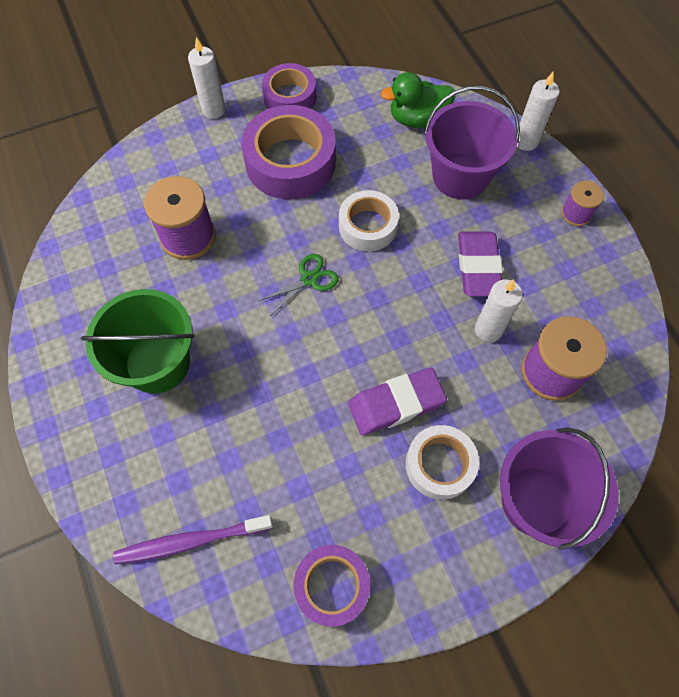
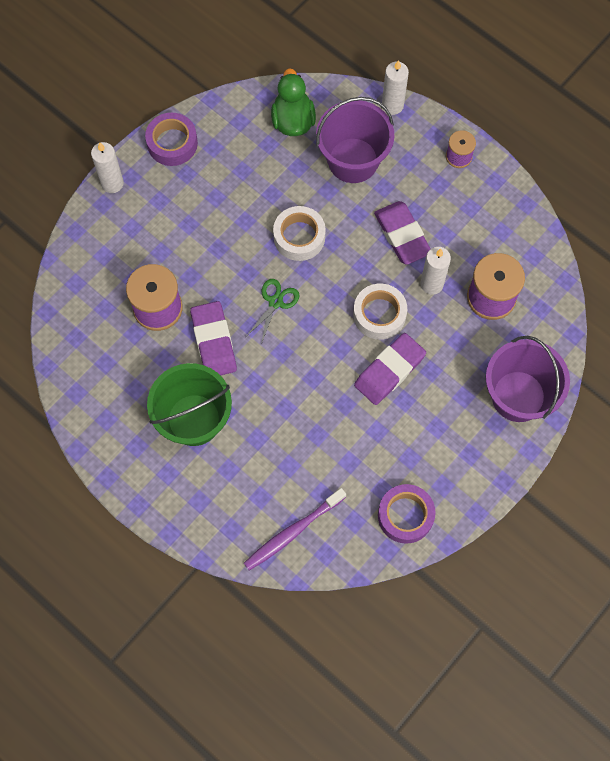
camera: 25 degrees left, 5 degrees up
(224, 292) = (214, 342): none -> purple eraser
(290, 162) = (206, 206): purple tape -> none
(417, 119) = (293, 120): green duck -> green duck turned 120 degrees clockwise
(439, 465) = (441, 401): white tape -> white tape (379, 314)

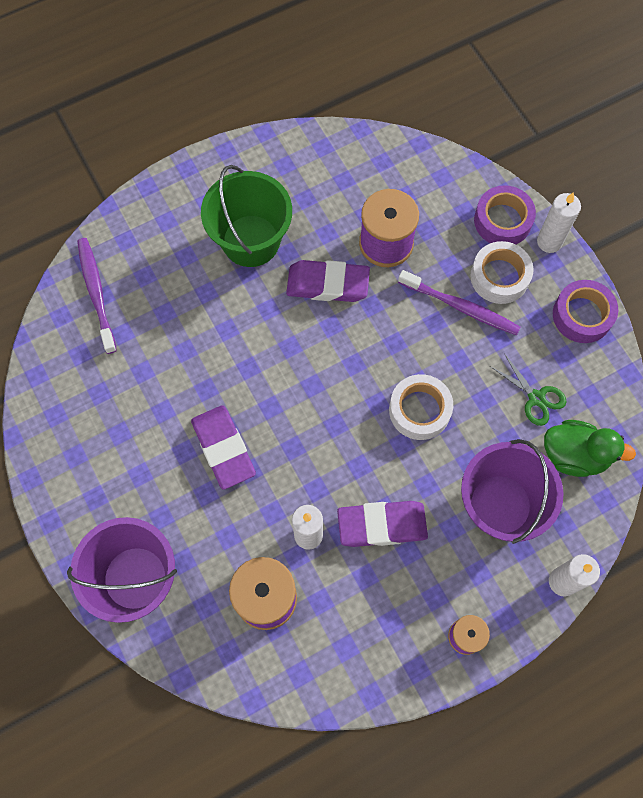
camera: 110 degrees right, 0 degrees up
(197, 232) = (461, 307): none -> purple toothbrush
(275, 302) = (350, 359): green scissors -> green scissors (536, 398)
(379, 314) = (293, 462): white tape -> white tape (499, 277)
(405, 515) = (61, 405): purple tape -> purple tape (502, 221)

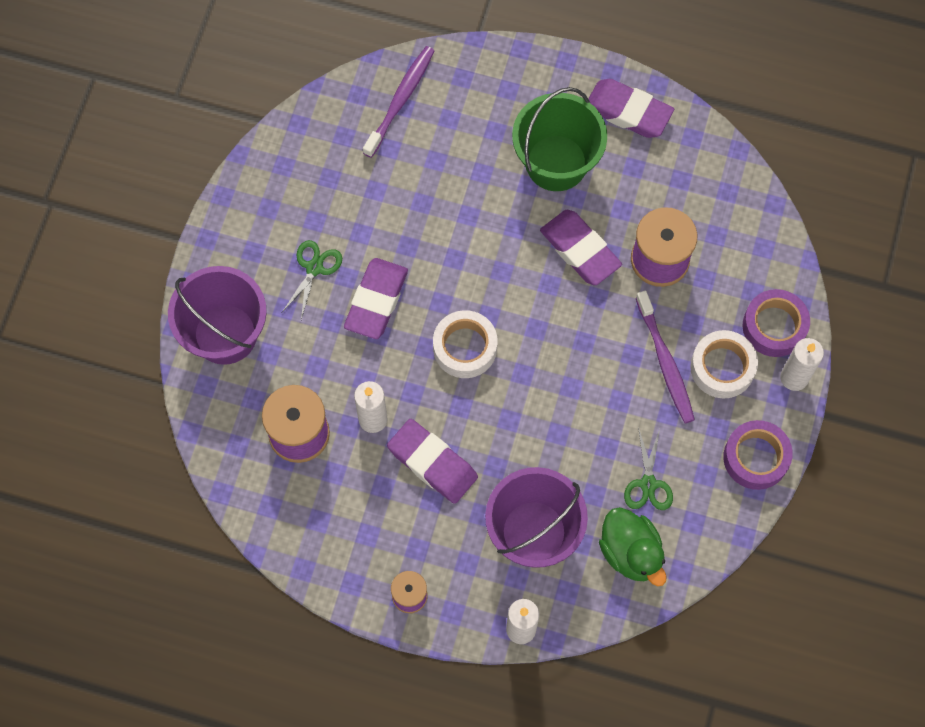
camera: 45 degrees right, 0 degrees up
(154, 467) = (314, 268): none -> green scissors
(263, 166) = (628, 112): none -> purple eraser
(419, 410) = (549, 408): white tape -> white tape (465, 347)

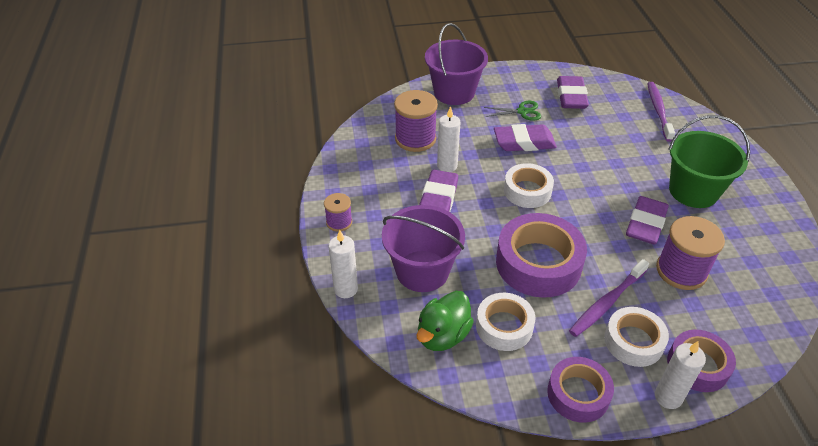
camera: 65 degrees right, 25 degrees down
(401, 100) = (658, 110): purple toothbrush -> purple toothbrush turned 90 degrees counterclockwise
(581, 400) = (538, 263): none -> purple tape
(628, 112) = (768, 214): purple eraser -> purple eraser (571, 96)
(648, 484) = (504, 326): green scissors -> white tape

